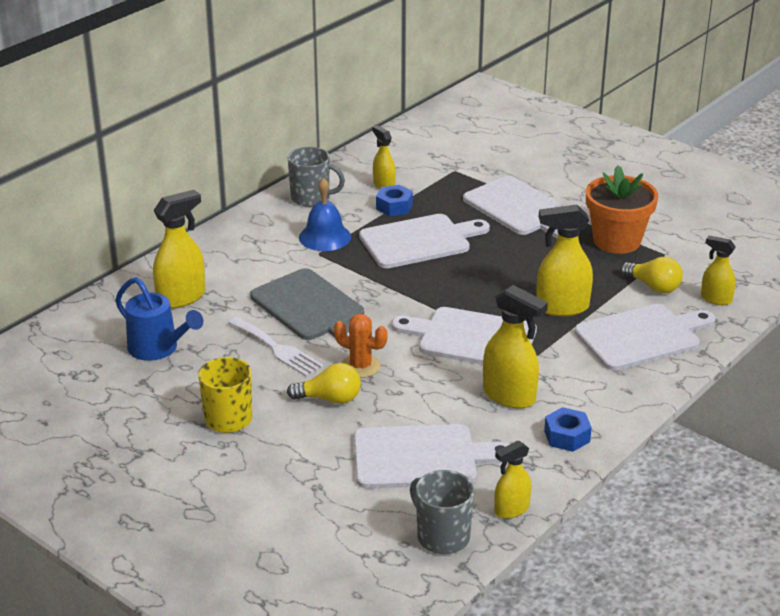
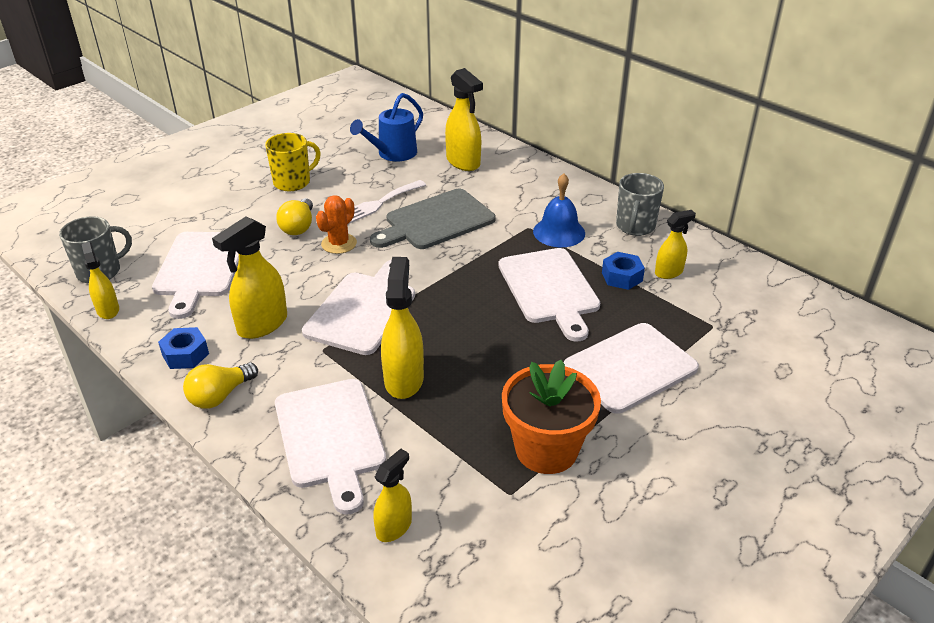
camera: 95 degrees right, 5 degrees up
(653, 286) = (433, 467): yellow light bulb -> yellow light bulb (220, 396)

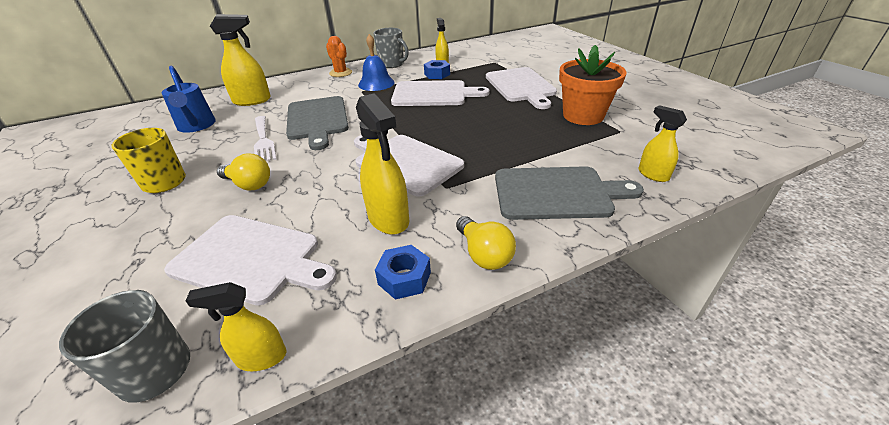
camera: 70 degrees left, 0 degrees up
(330, 437) = (557, 193): white cutting board -> grey cutting board
(339, 244) = (301, 165): orange cactus -> orange cactus (340, 73)
(404, 379) = (500, 154): yellow spray bottle -> none

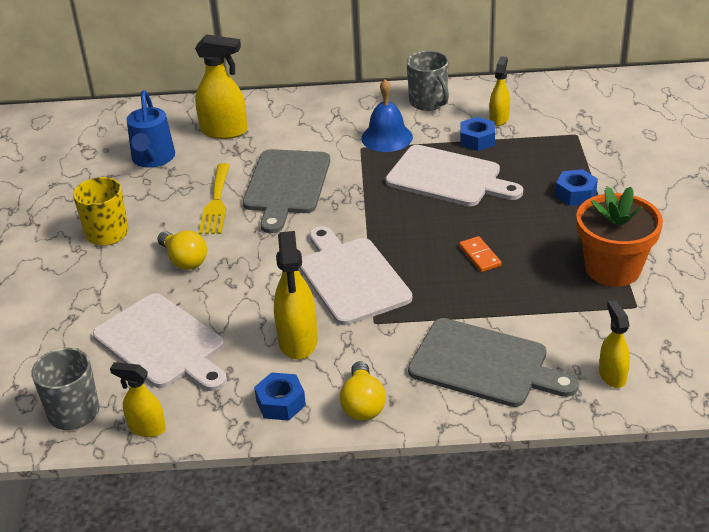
camera: 25 degrees right, 0 degrees up
(263, 141) = (216, 203): white fork -> yellow fork
(340, 73) = (351, 104): orange cactus -> none
(490, 128) = (480, 256): none -> orange domino
(521, 86) = (575, 194): white cutting board -> blue nut

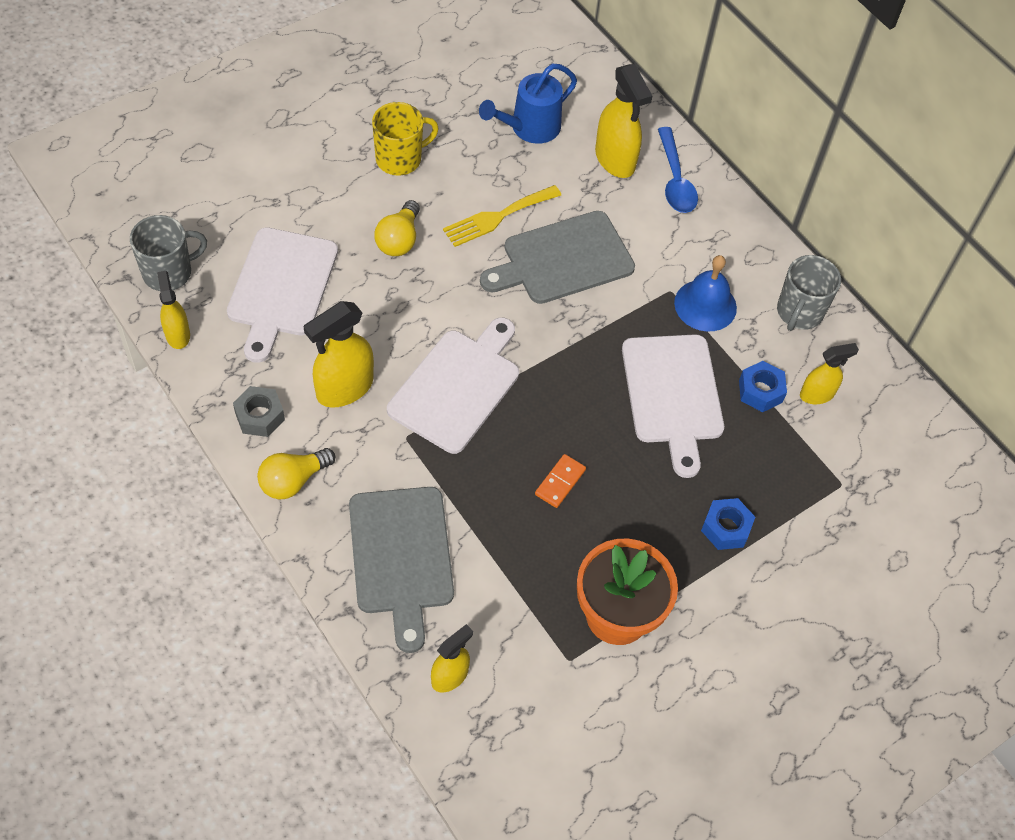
camera: 50 degrees right, 20 degrees up
(270, 112) = (675, 180): none -> blue spoon
(281, 403) = (260, 416): blue nut -> grey nut

